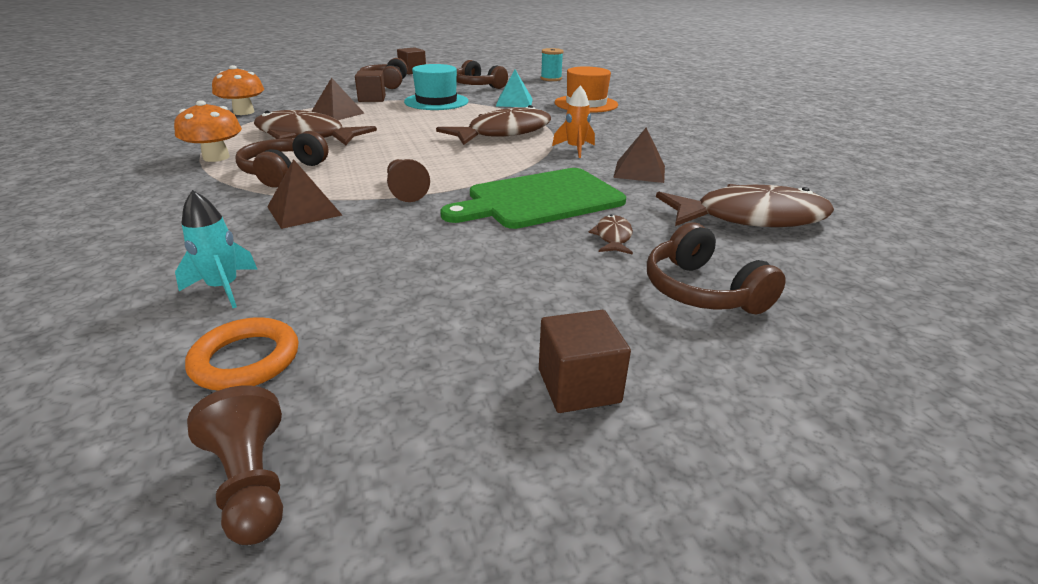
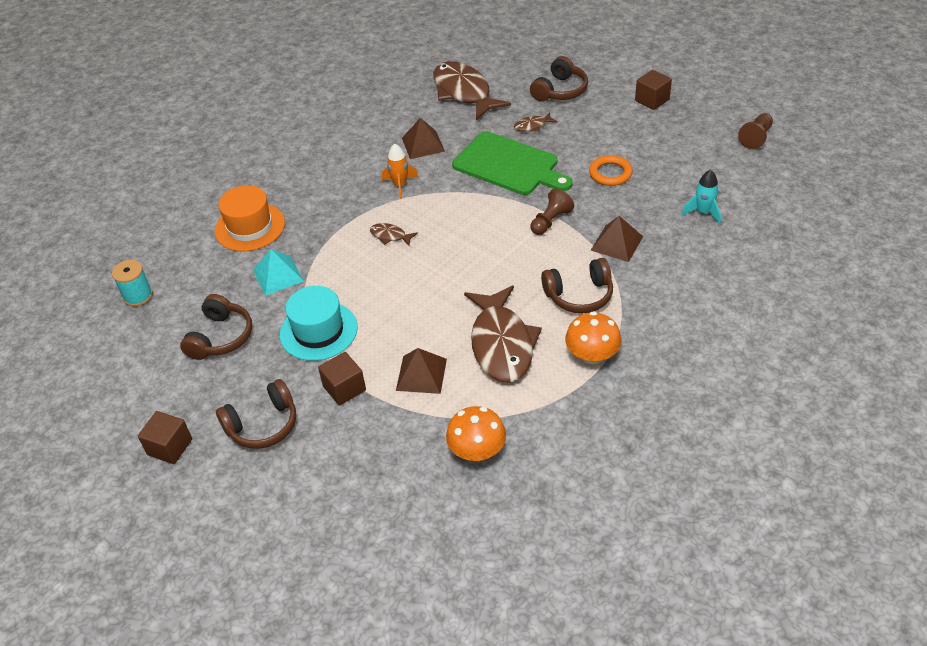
camera: 115 degrees left, 15 degrees up
(246, 359) = (726, 173): orange ring -> orange ring (610, 173)
(504, 133) = (390, 236): brown fish -> brown fish, size x0.42

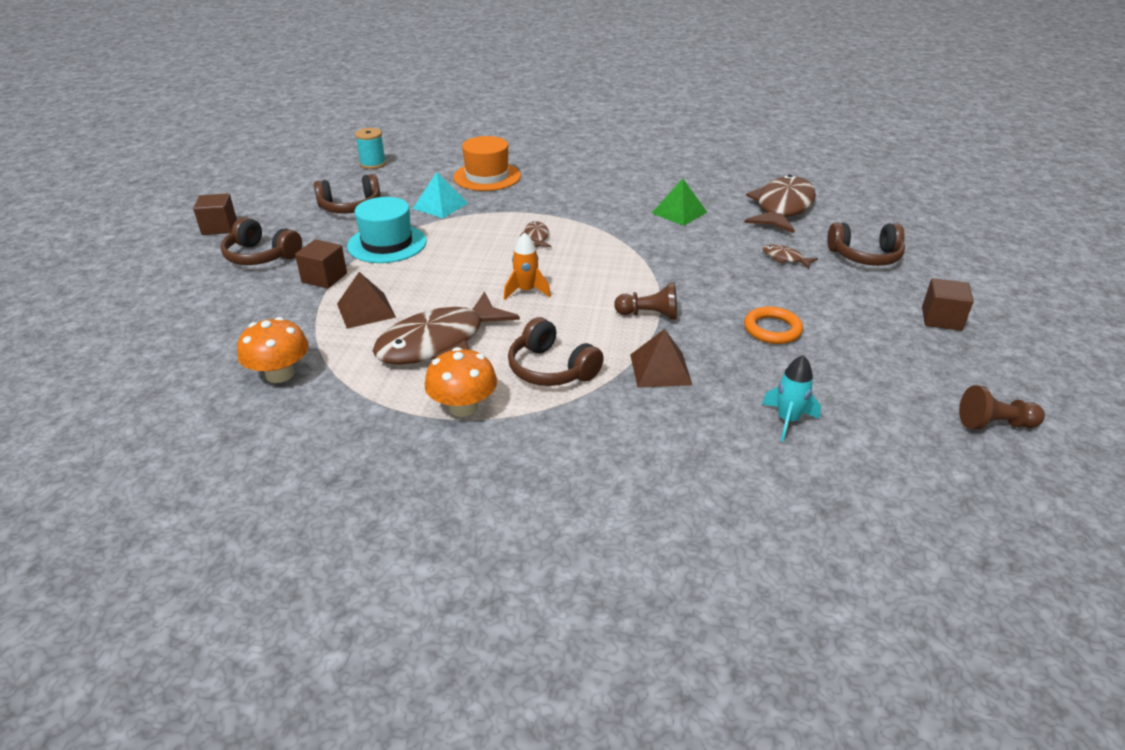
camera: 55 degrees right, 10 degrees down
(400, 185) = (610, 220): orange rocket -> orange rocket (526, 291)
(423, 144) = (679, 212): brown pyramid -> green pyramid
(509, 165) = (706, 264): green cutting board -> none

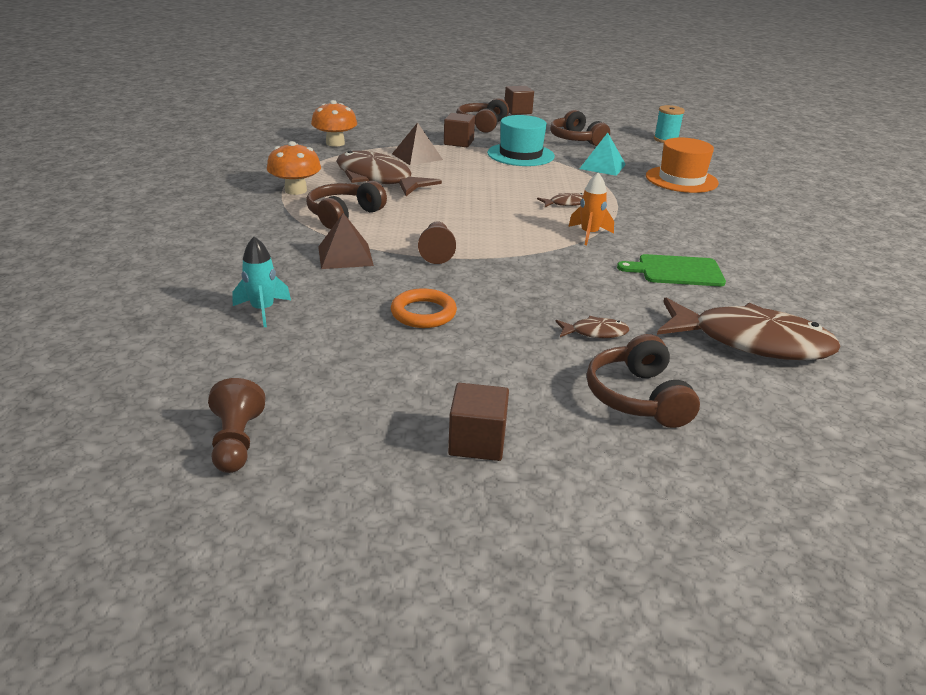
camera: 80 degrees right, 5 degrees down
(526, 291) = (463, 203): orange rocket -> orange rocket (589, 234)
(679, 212) = (676, 271): green pyramid -> green cutting board
(785, 258) = (595, 332): brown fish -> brown fish turned 60 degrees clockwise

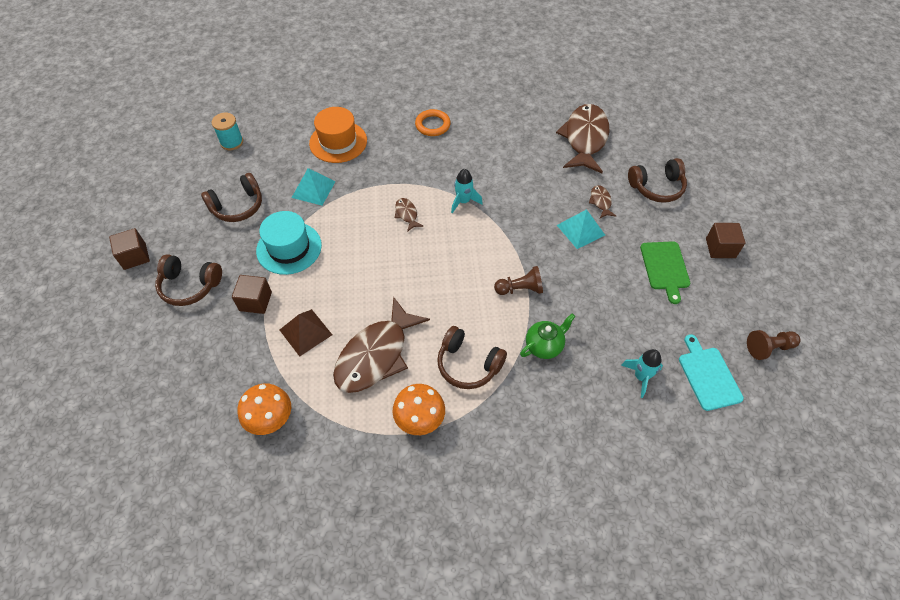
camera: 95 degrees left, 25 degrees up
(228, 365) = (708, 375): none -> turquoise cutting board
(345, 256) = (544, 346): brown pyramid -> green teapot
(423, 313) = (610, 285): orange ring -> orange ring (432, 125)
(534, 306) = (580, 230): none -> turquoise pyramid
(589, 234) = (463, 201): orange rocket -> turquoise rocket
(676, 271) = (508, 160): green cutting board -> green cutting board (665, 268)

